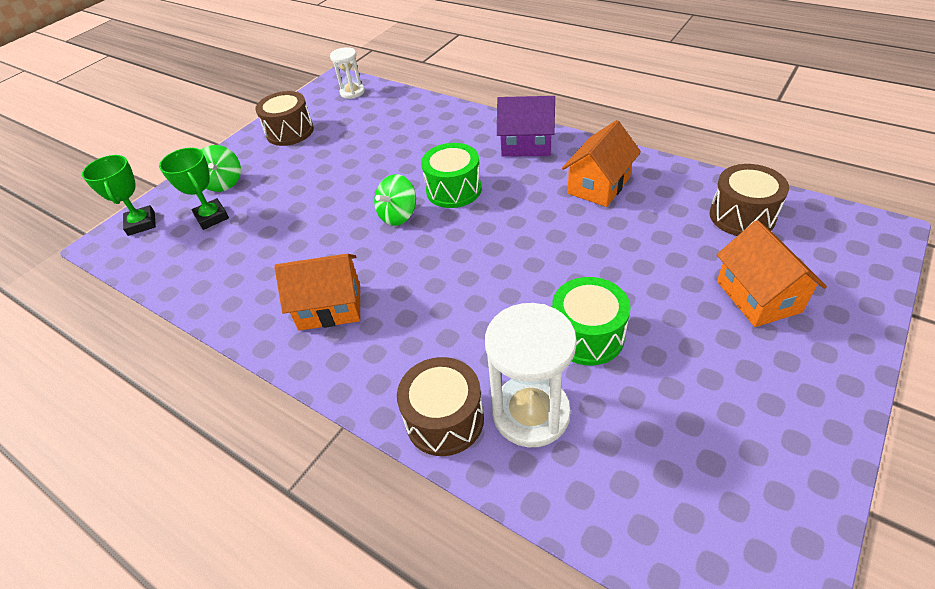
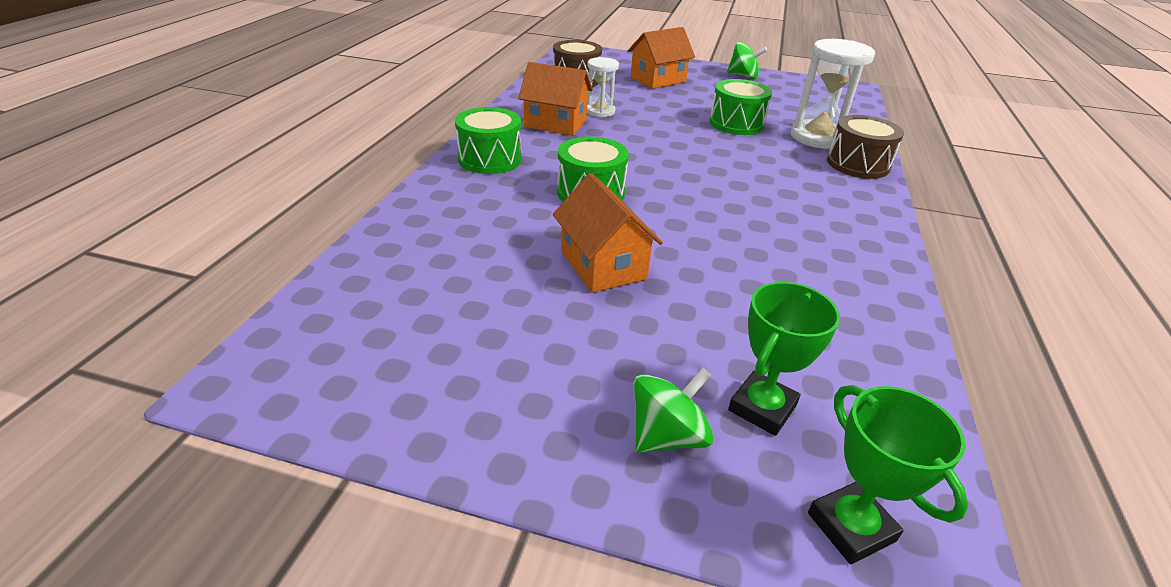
camera: 115 degrees left, 10 degrees down
(141, 224) = (851, 527): green trophy -> green trophy turned 75 degrees counterclockwise
(290, 132) = (469, 394): brown drum -> none
(330, 307) = (816, 236): orange house -> orange house (603, 265)
(352, 92) = (309, 341): white hourglass -> white hourglass (600, 111)
(398, 215) = (653, 221): green spinning top -> green spinning top (743, 76)
(526, 145) = (490, 159): purple house -> green drum

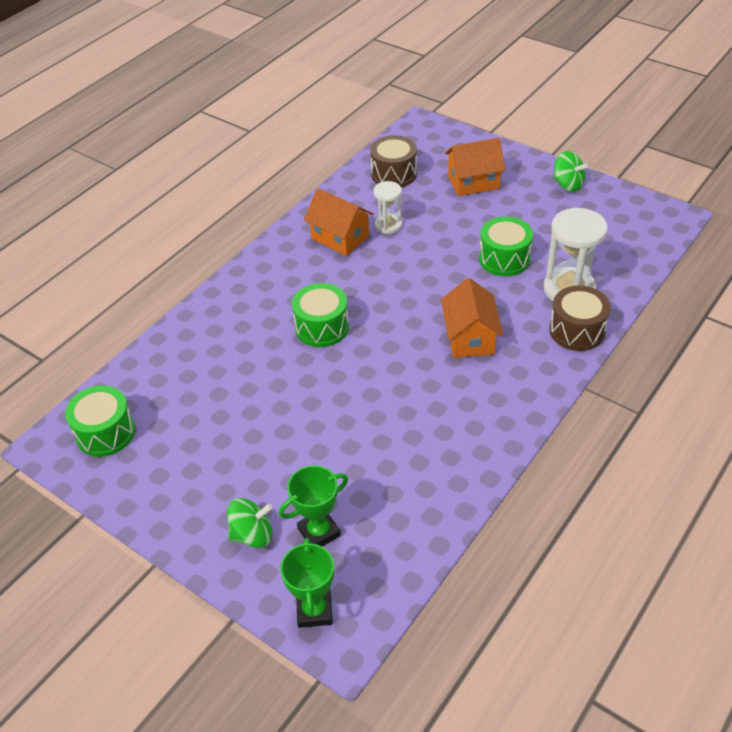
camera: 25 degrees right, 10 degrees up
(490, 159) = (265, 276): green drum -> green drum (105, 433)
(603, 265) = (289, 401): orange house -> orange house (470, 338)

